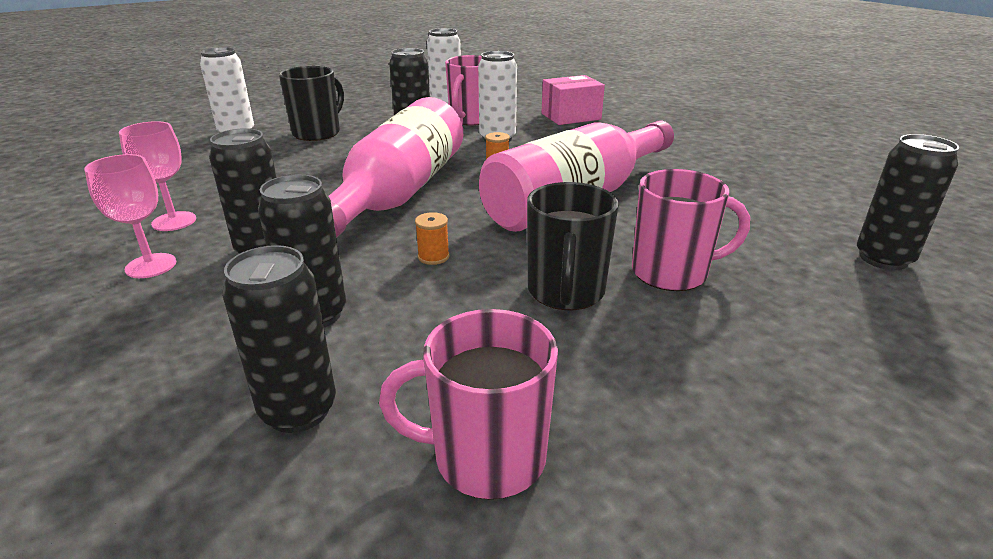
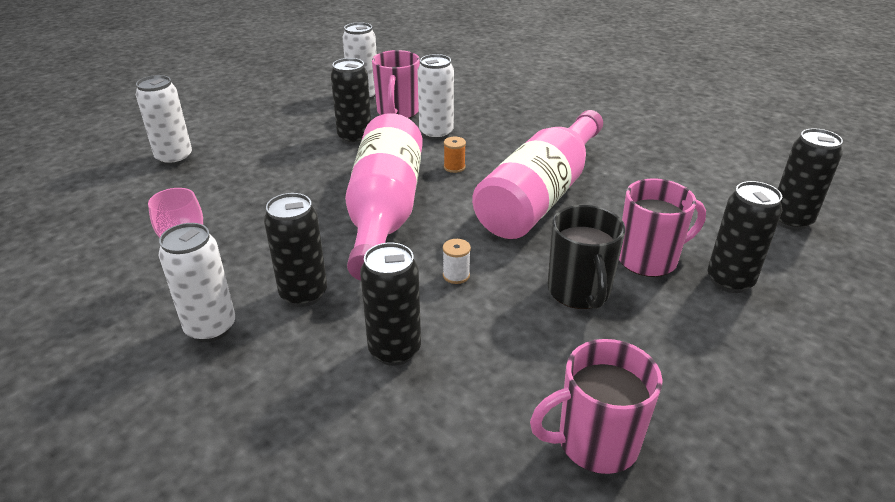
camera: 15 degrees left, 5 degrees up
(151, 266) = (211, 328): pink goblet -> white can
(298, 410) = (438, 436): black can -> black can (729, 281)
(317, 133) = (258, 147): black mug -> none
(433, 257) = (456, 275): orange spool -> white spool
(571, 116) = (488, 97): pink box -> none

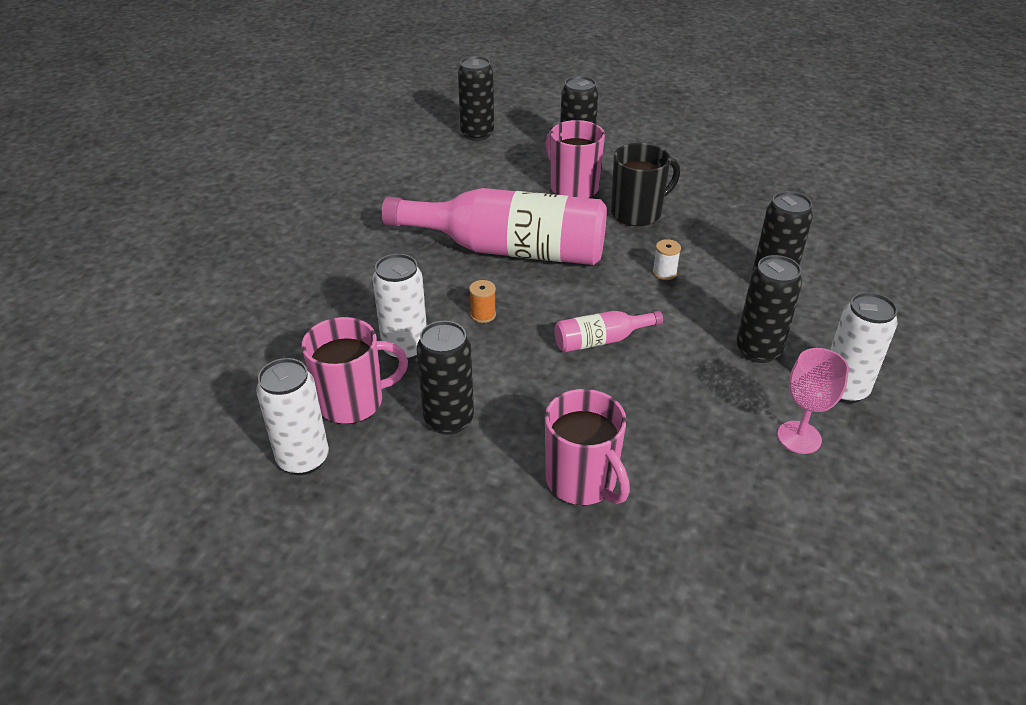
camera: 110 degrees left, 5 degrees up
(174, 158) = (604, 604): white can -> none
(384, 212) = (601, 340): pink bottle -> pink bottle, size x0.44
(595, 443) = (769, 192): pink mug -> pink mug (582, 481)

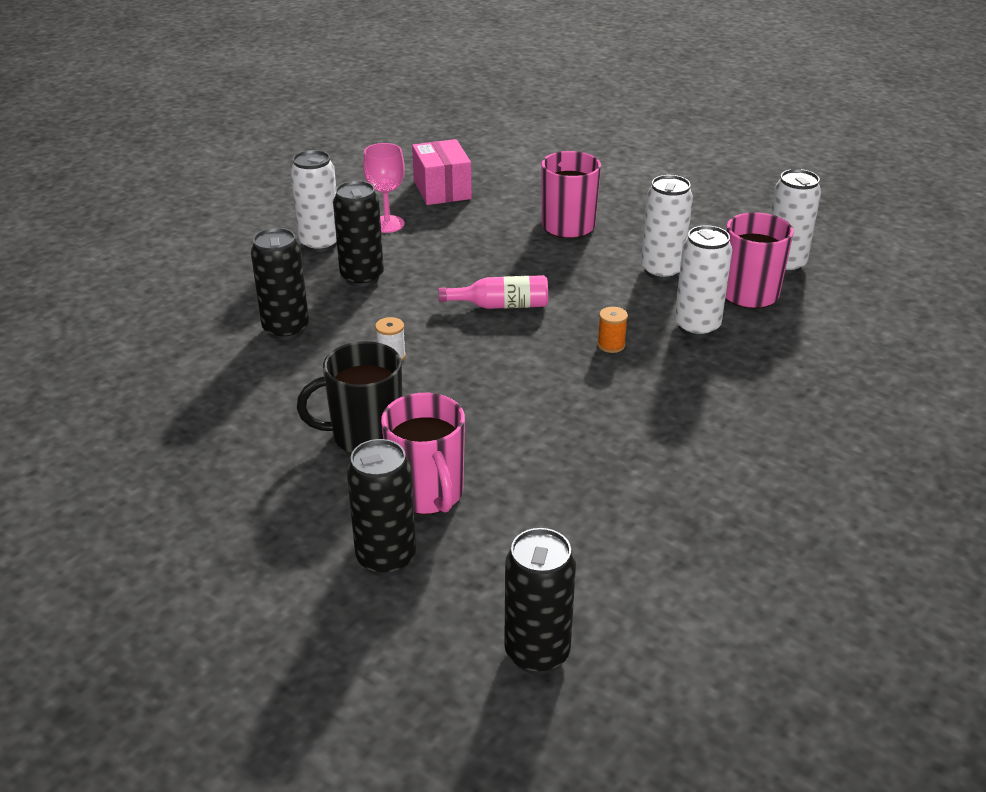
camera: 165 degrees left, 5 degrees down
(449, 420) = (662, 271): black can -> white can
(508, 249) = (558, 412): pink bottle -> none
(785, 526) = (442, 190): none -> pink box

